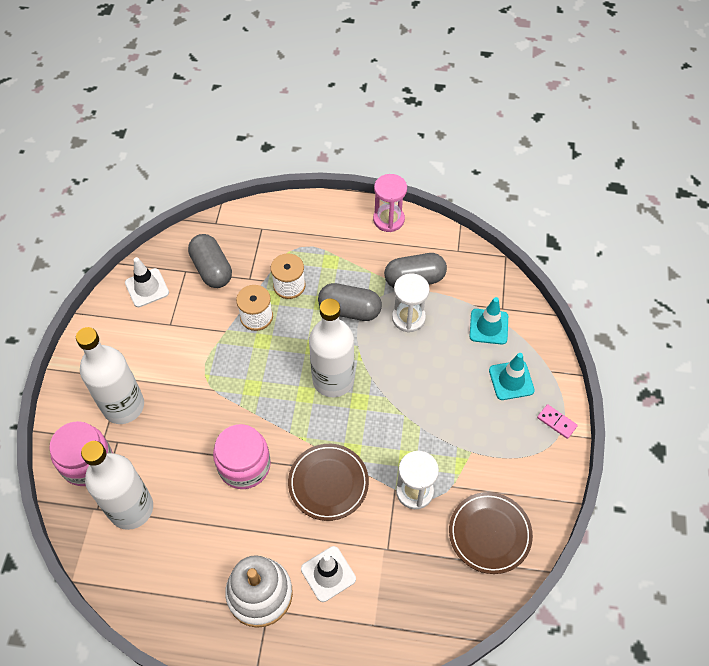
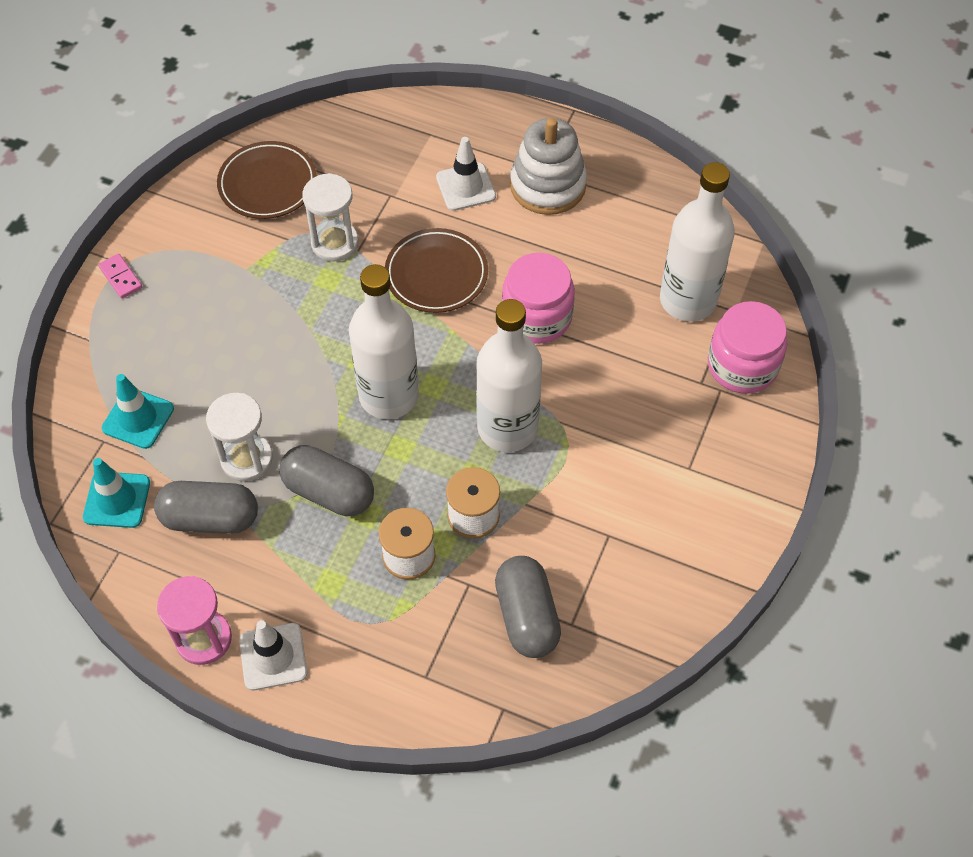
camera: 165 degrees left, 0 degrees up
(123, 406) = (689, 427): white bottle -> white bottle (507, 428)
(147, 288) = (639, 608): white traffic cone -> white traffic cone (273, 656)
(511, 380) = (148, 340): turquoise traffic cone -> turquoise traffic cone (117, 500)

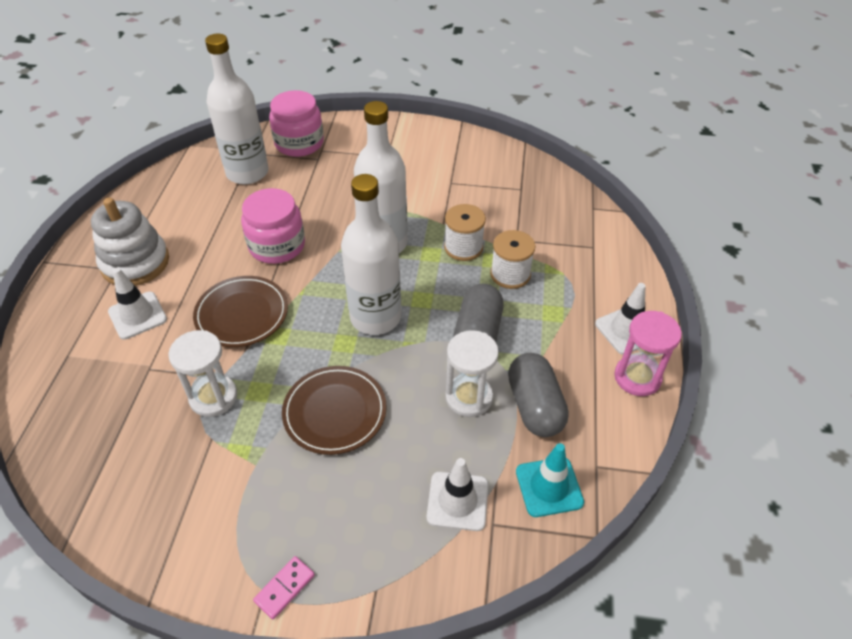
camera: 105 degrees left, 10 degrees down
(138, 418) = (457, 501): turquoise traffic cone -> white traffic cone
(267, 184) = (135, 479): brown plate -> brown plate (335, 412)
(527, 616) = (526, 208): grey capsule -> none

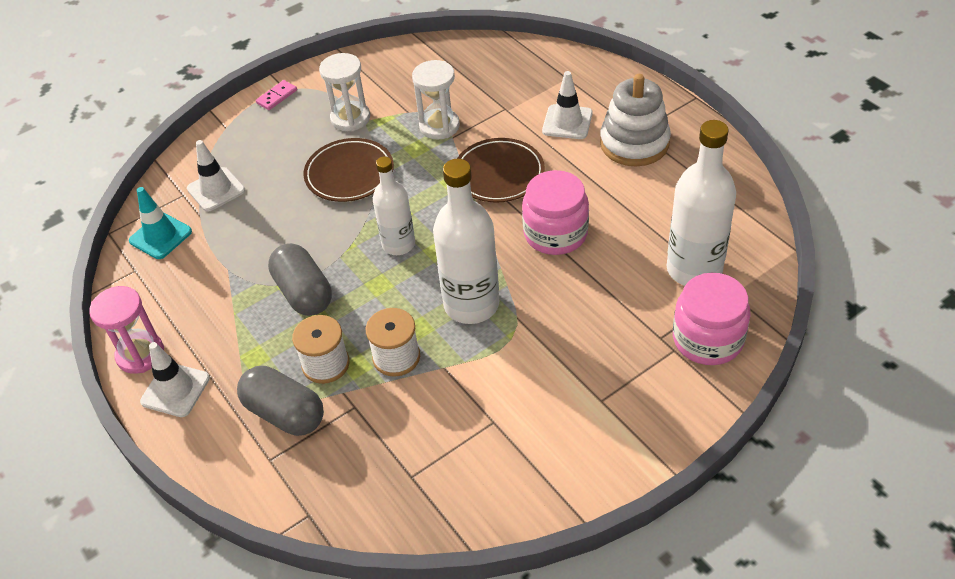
camera: 140 degrees right, 0 degrees up
(285, 588) = (277, 97): pink domino -> pink domino turned 45 degrees clockwise
(375, 317) = (398, 244): white bottle -> white bottle, size x0.64
(469, 397) = (265, 246): white hourglass -> white hourglass (350, 118)
(534, 406) = (210, 275): grey capsule -> grey capsule (285, 413)

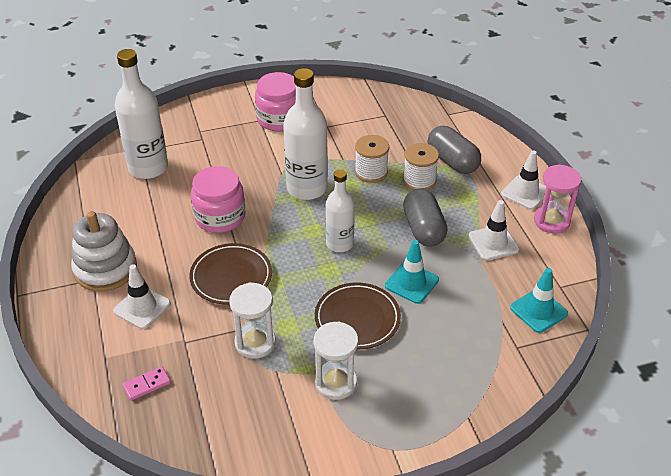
camera: 165 degrees left, 5 degrees down
(216, 189) = (484, 342): white traffic cone -> white traffic cone (493, 243)
(277, 97) = (405, 441): pink domino -> pink domino (147, 385)
(303, 225) = (411, 283): none -> turquoise traffic cone
(707, 339) = (176, 131): pink jar -> pink jar (279, 119)

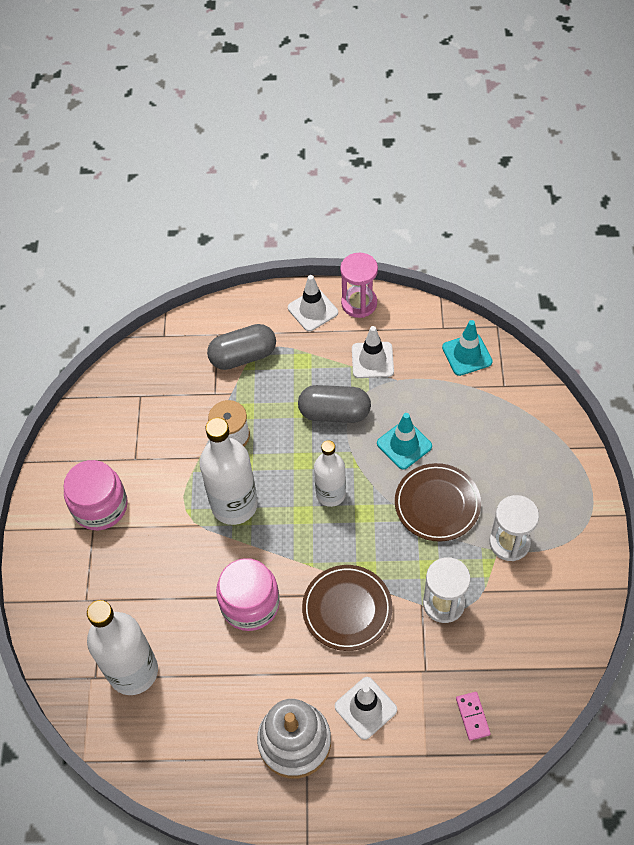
camera: 70 degrees left, 15 degrees up
(419, 180) = (261, 395): white spool -> none

